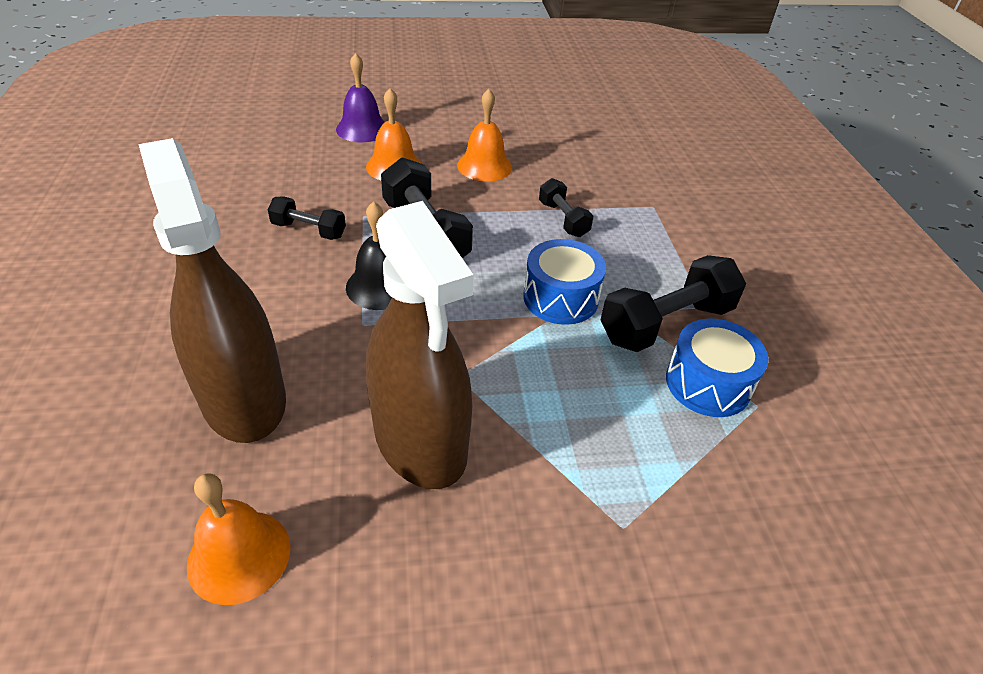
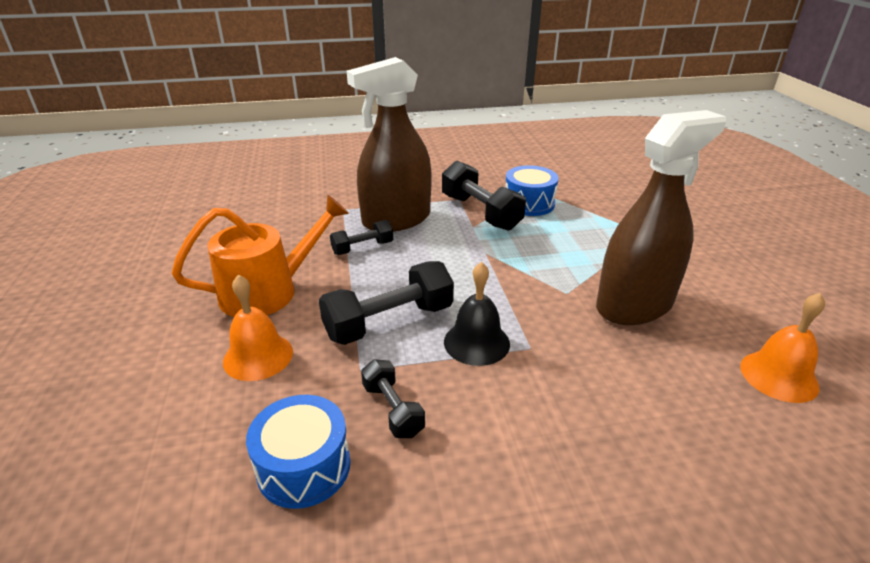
camera: 90 degrees left, 10 degrees down
(243, 399) = (651, 407): brown spray bottle -> brown spray bottle (396, 220)
(309, 230) = (392, 410): black dumbbell -> black dumbbell turned 45 degrees counterclockwise
(362, 129) = (150, 397): purple bell -> none
(484, 166) = (268, 291): orange bell -> orange watering can
(560, 298) = (466, 250): blue drum -> blue drum (304, 467)

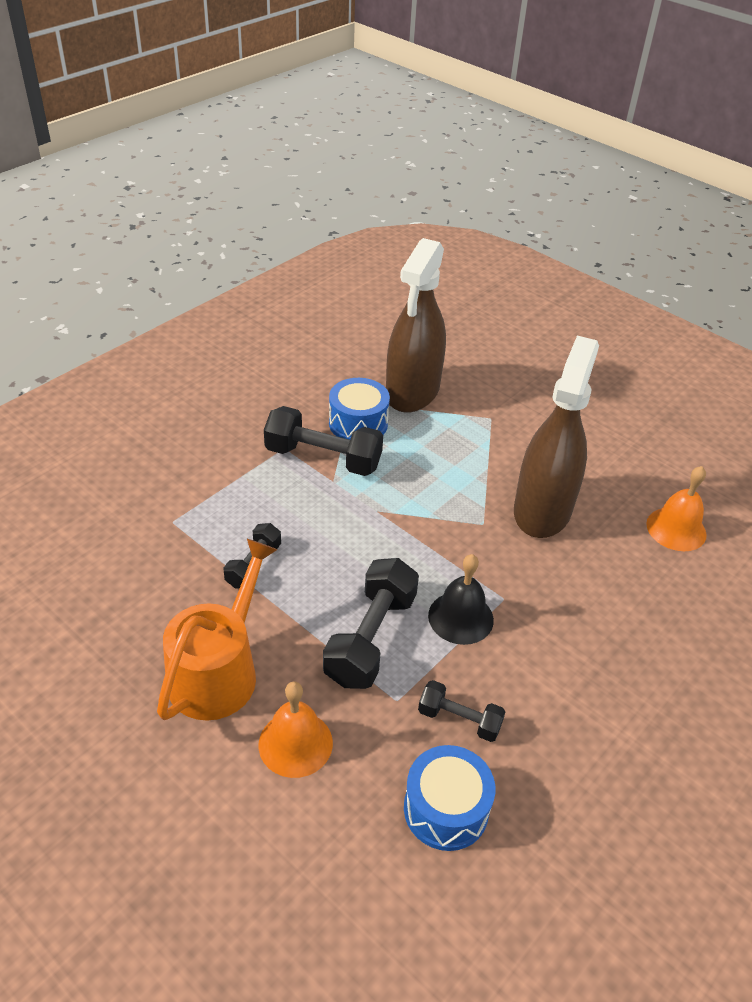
camera: 40 degrees left, 10 degrees up
(396, 220) = (248, 509): brown spray bottle -> brown spray bottle (412, 391)

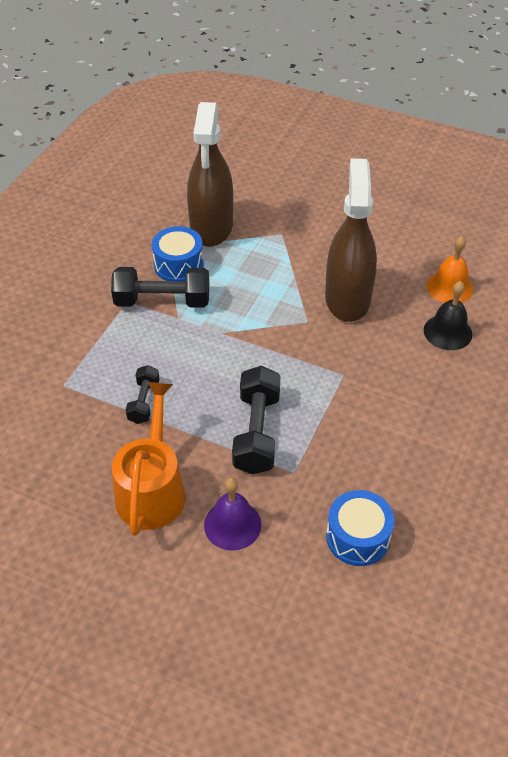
camera: 15 degrees left, 5 degrees up
(295, 743) = (232, 524): orange bell -> purple bell
(459, 720) = (344, 473): black dumbbell -> none
(460, 617) = (317, 398): black bell -> black bell (447, 332)

